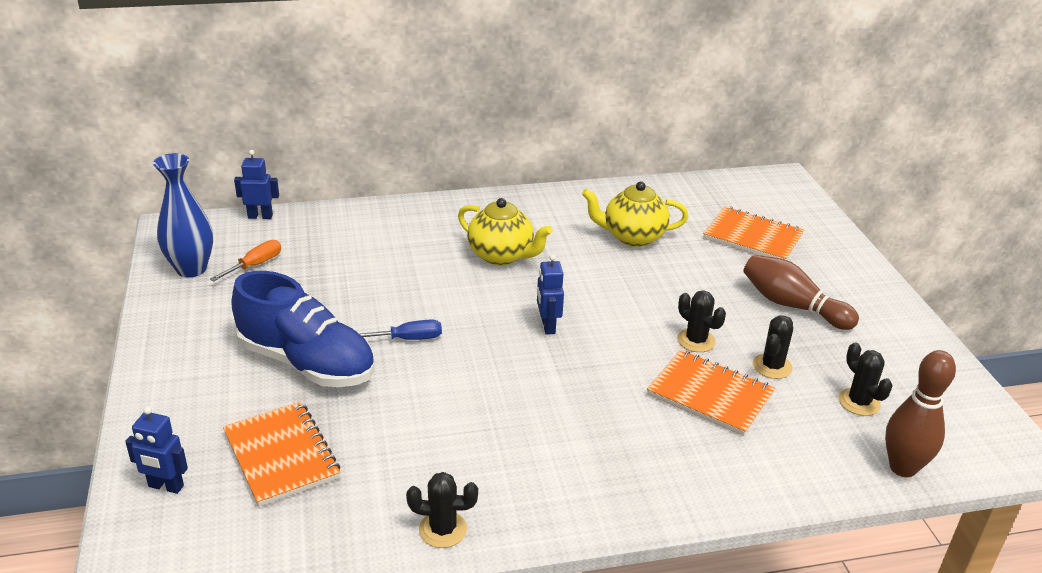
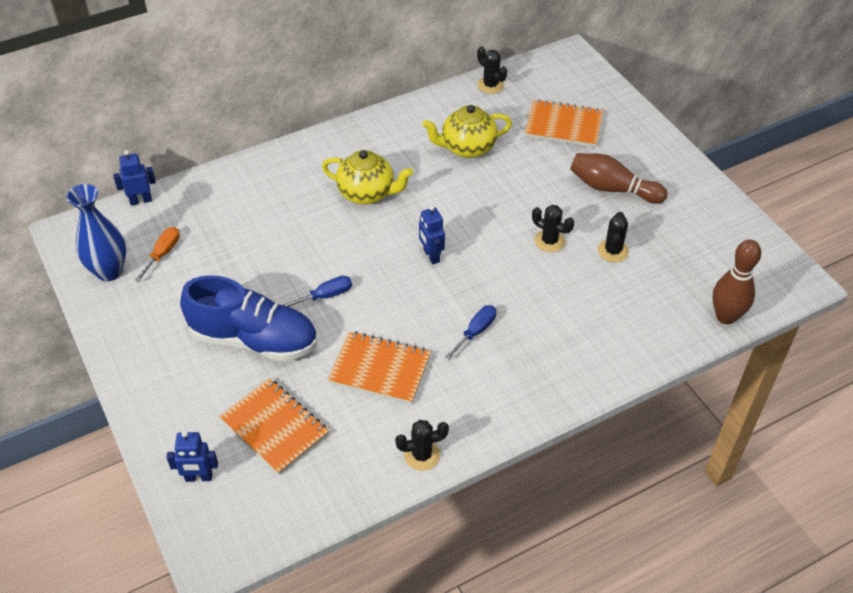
camera: 15 degrees left, 15 degrees up
(569, 412) = (476, 331): none -> blue screwdriver
(710, 395) = (574, 289): orange notebook -> orange notebook (380, 369)
(859, 402) = (683, 268): black cactus -> black cactus (490, 85)

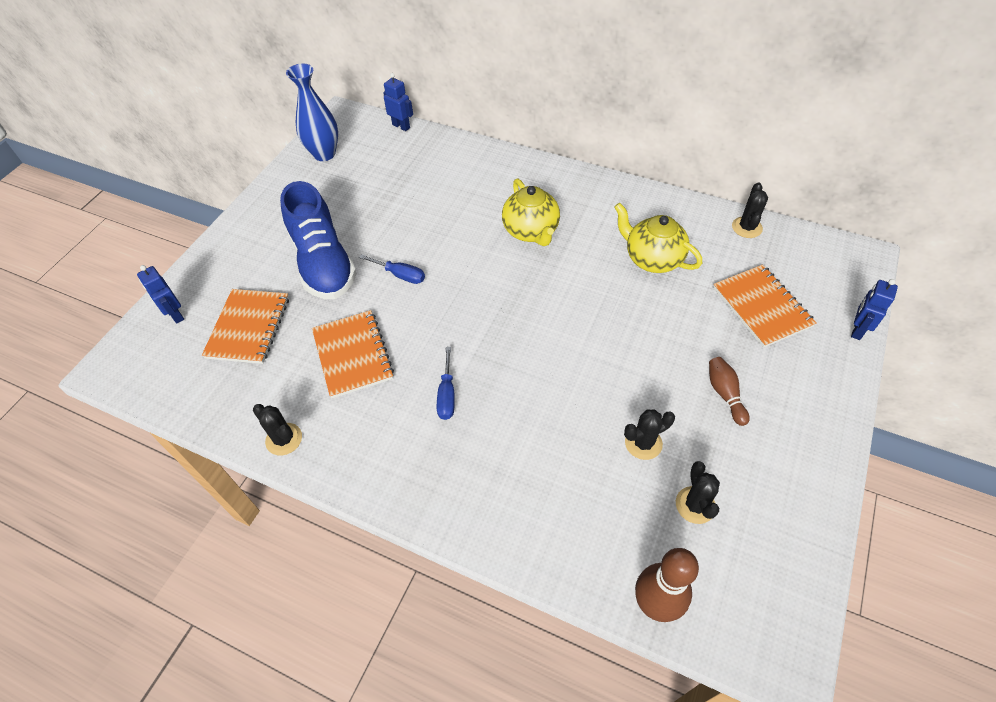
camera: 55 degrees right, 5 degrees up
(163, 253) = (363, 167): orange screwdriver -> none
(431, 256) = (503, 312): blue robot -> blue robot (857, 330)
(476, 331) = (447, 395): blue screwdriver -> blue screwdriver turned 90 degrees clockwise
(549, 241) = (604, 384): black cactus -> black cactus (695, 505)
(612, 189) = (725, 394): brown bowling pin -> brown bowling pin, size x0.61

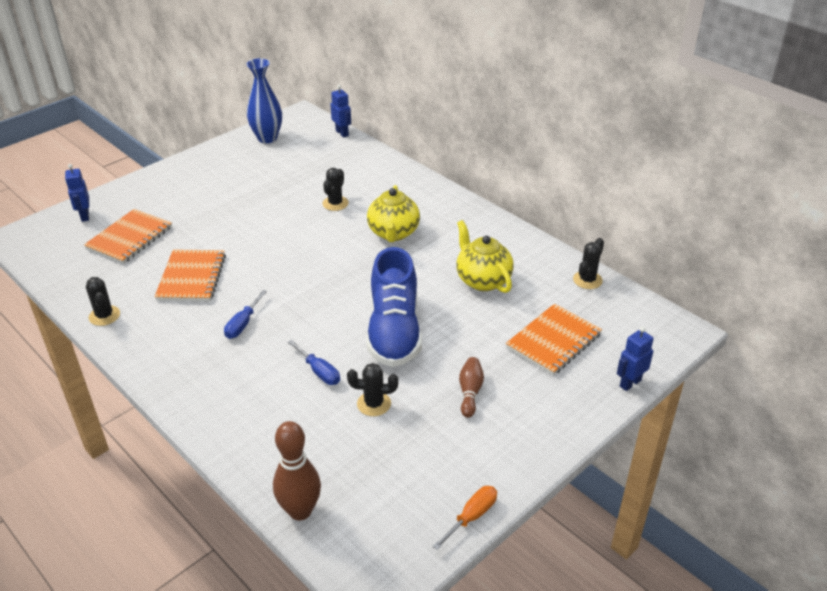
camera: 20 degrees right, 15 degrees down
(323, 263) = (213, 211): blue shoe -> blue shoe (394, 331)
(400, 275) = (266, 235): blue screwdriver -> blue screwdriver (319, 372)
(695, 505) = (384, 458): black cactus -> black cactus (335, 203)
(762, 307) = (553, 341): orange notebook -> orange notebook turned 45 degrees clockwise
(820, 538) = (472, 516): none -> orange screwdriver

